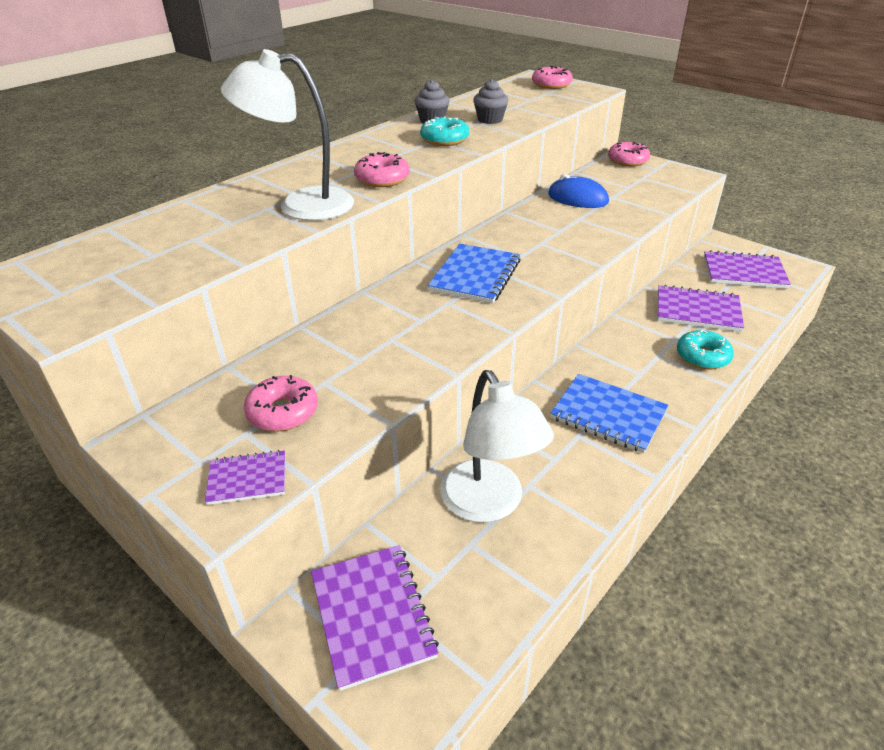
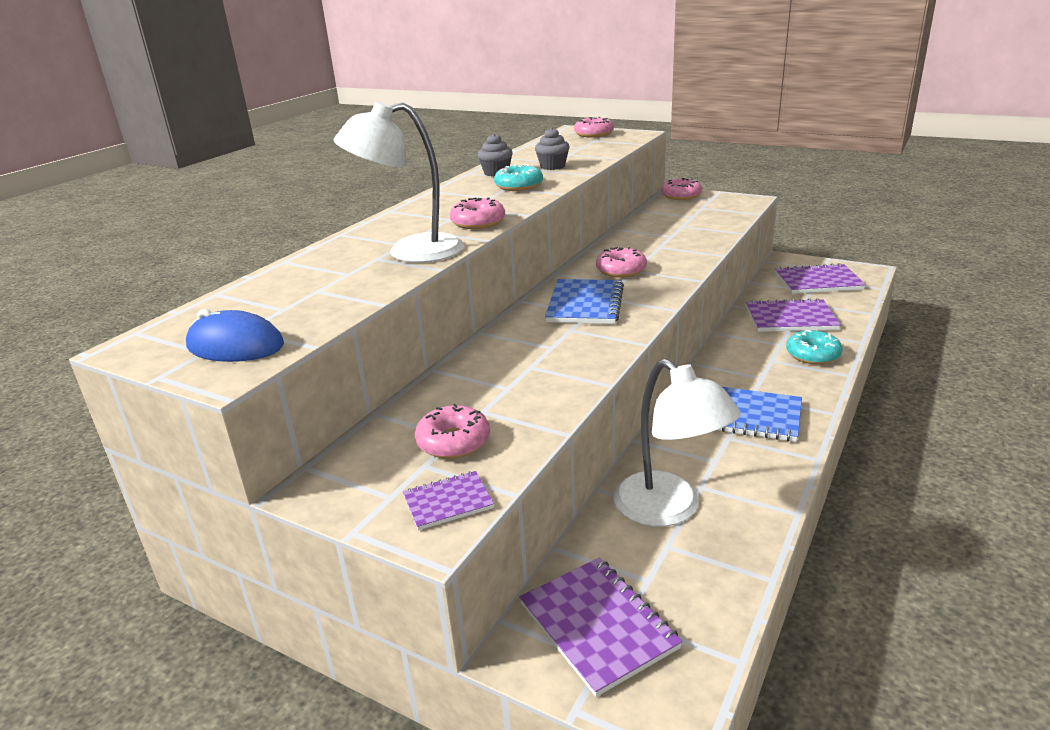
camera: 10 degrees left, 10 degrees down
(528, 241) = (621, 270): none -> pink donut
(577, 198) = (650, 231): blue mouse -> blue mouse (235, 346)

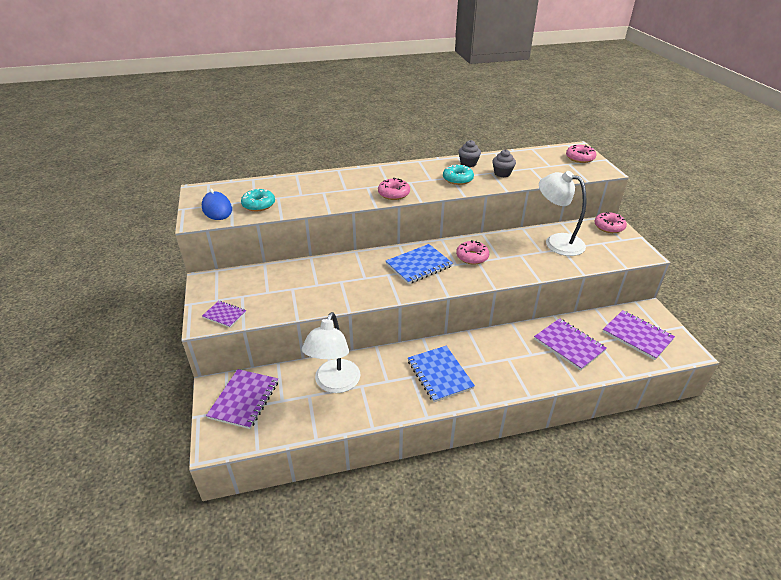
camera: 45 degrees right, 10 degrees up
(410, 252) = (339, 196): white lamp -> white lamp (556, 242)
(453, 442) = (263, 294): pink donut -> none
(812, 355) = (535, 372): turquoise donut -> turquoise donut (258, 205)

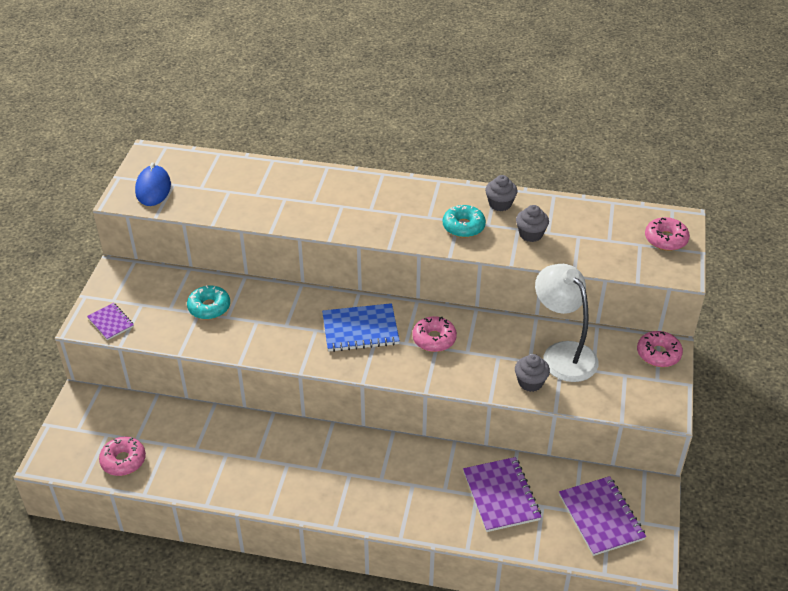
camera: 25 degrees right, 5 degrees up
(244, 399) = (100, 424): purple notebook -> none
(258, 205) = (200, 196): turquoise donut -> turquoise donut (209, 307)
(334, 384) = (200, 441): white lamp -> none
(394, 194) = (365, 226): pink donut -> pink donut (123, 460)
(440, 374) = (319, 473): blue notebook -> none
(553, 263) = (530, 382): none -> grey cupcake

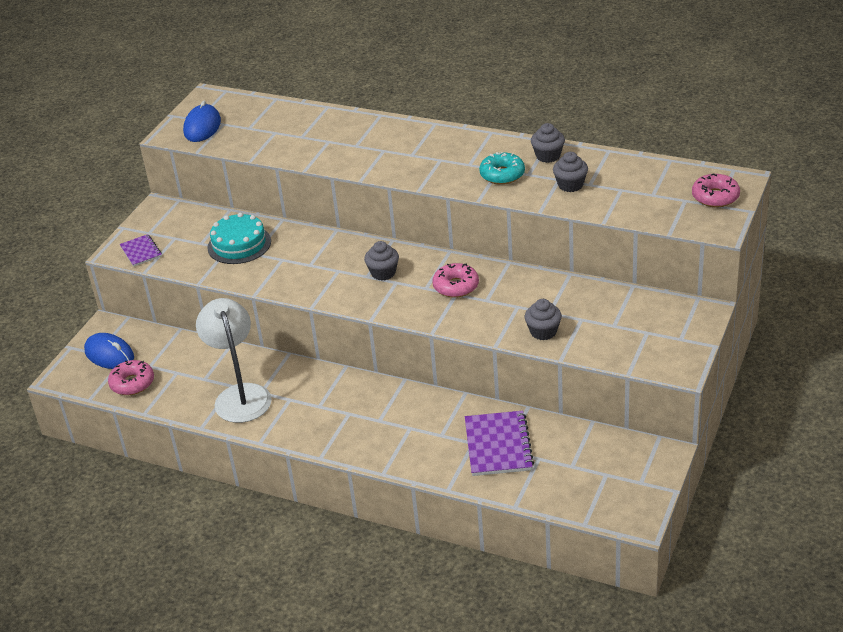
camera: 15 degrees right, 5 degrees down
(91, 430) = (109, 354): none -> blue mouse
(209, 307) = (239, 244): turquoise donut -> turquoise cake
(360, 329) = (383, 273): blue notebook -> grey cupcake
(563, 353) = (587, 308): white lamp -> white lamp (240, 395)
(601, 517) = (597, 474): purple notebook -> none
(658, 354) = (690, 315): pink donut -> none

